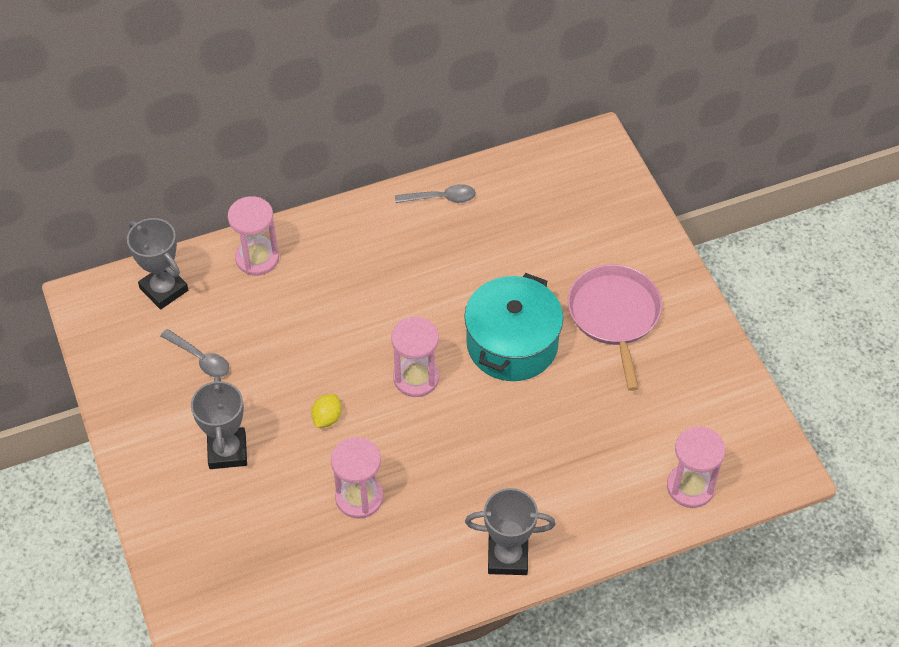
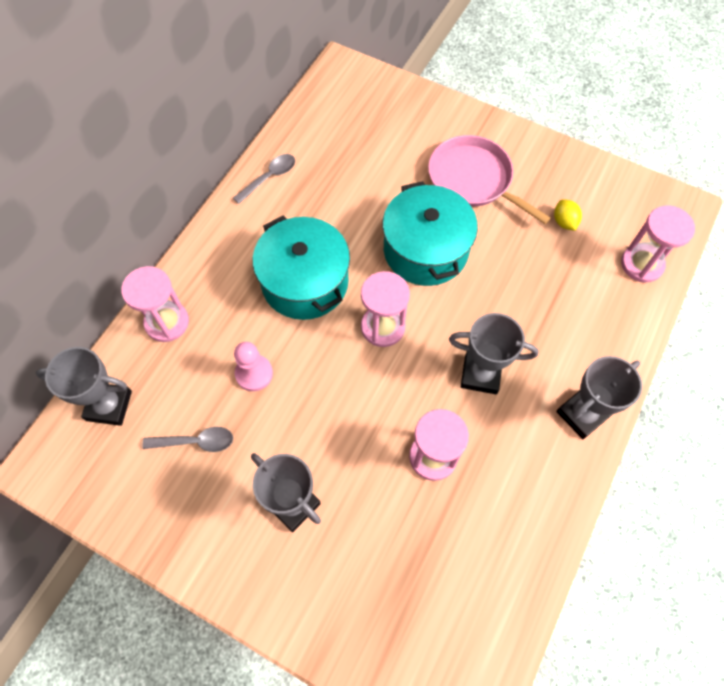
camera: 40 degrees left, 10 degrees up
(285, 341) = (254, 373): none -> pink pawn
(327, 418) = (346, 411): yellow lemon -> yellow lemon (564, 222)
(389, 301) = (304, 282): none -> turquoise pot
(457, 468) = (480, 374): none -> grey trophy

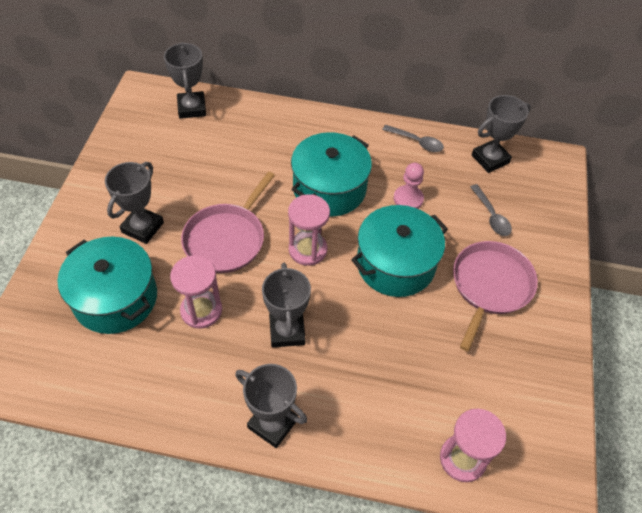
camera: 70 degrees right, 10 degrees down
(167, 322) = (264, 119): pink hourglass -> none
(196, 441) = (177, 160): grey spoon -> grey spoon (491, 216)
(254, 373) = (239, 178): pink pawn -> pink pawn (408, 199)
(318, 122) = (490, 159): none -> grey trophy
(341, 408) = (227, 239): none -> pink pan
(390, 553) = (115, 298): none -> turquoise pot
(564, 222) = (480, 374): yellow lemon -> none

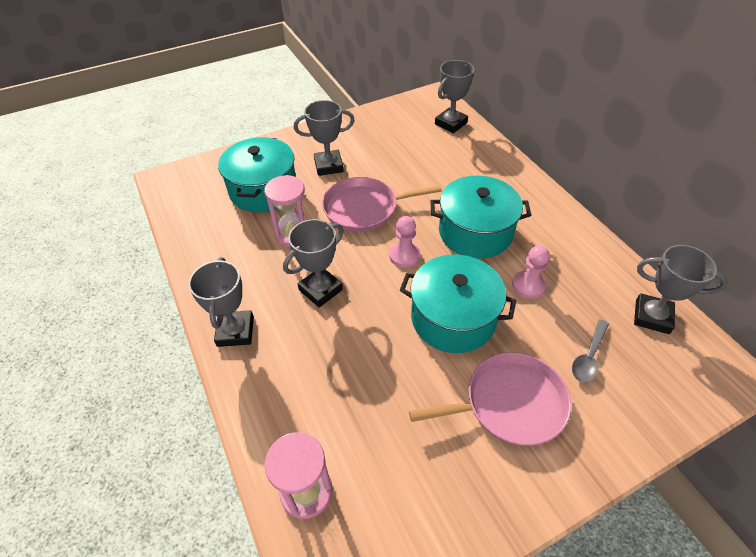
camera: 55 degrees right, 5 degrees down
(308, 250) = (404, 256): pink hourglass -> pink pawn
(417, 142) = (595, 254): grey spoon -> none

